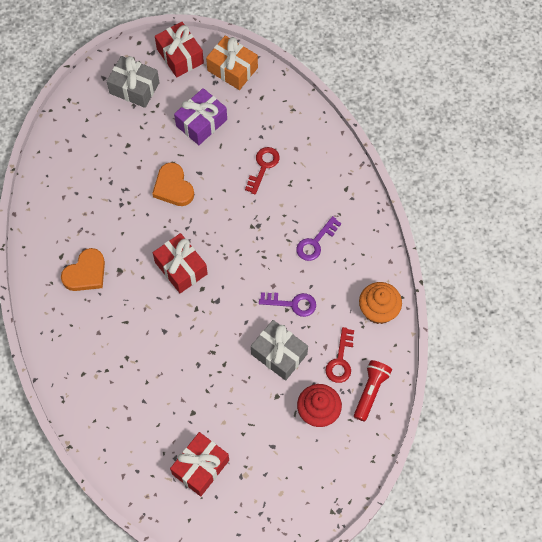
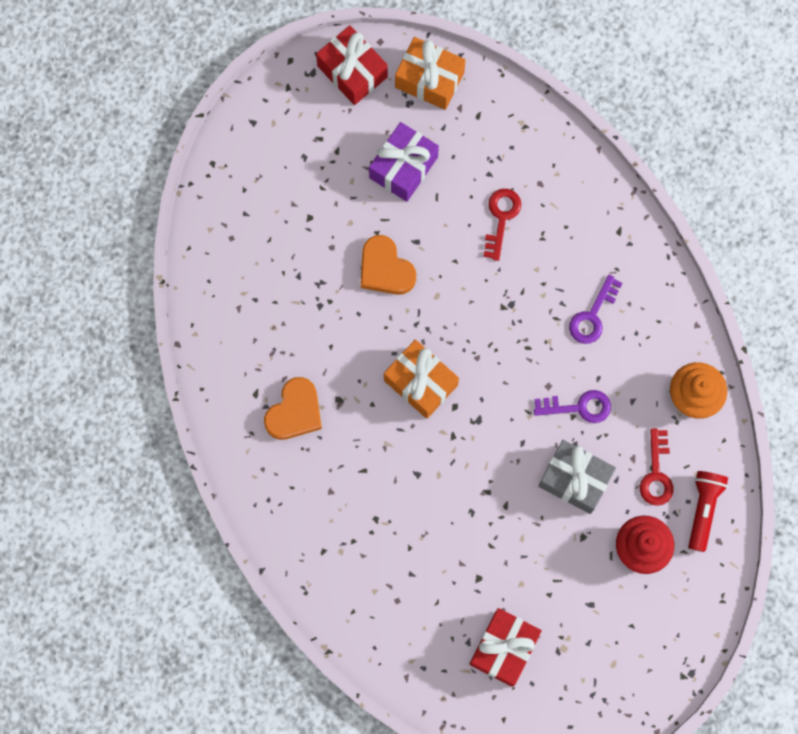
camera: 10 degrees left, 10 degrees up
(134, 88) = (299, 131): grey gift -> none
(181, 268) = (421, 382): red gift -> orange gift

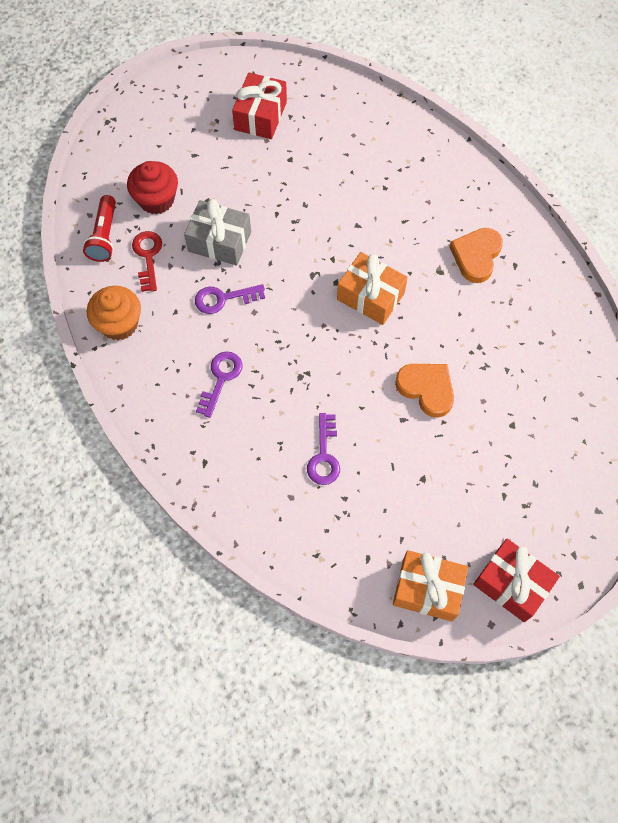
camera: 170 degrees right, 10 degrees down
(403, 167) = (432, 490): purple gift -> none
(501, 218) = (324, 455): red key -> purple key

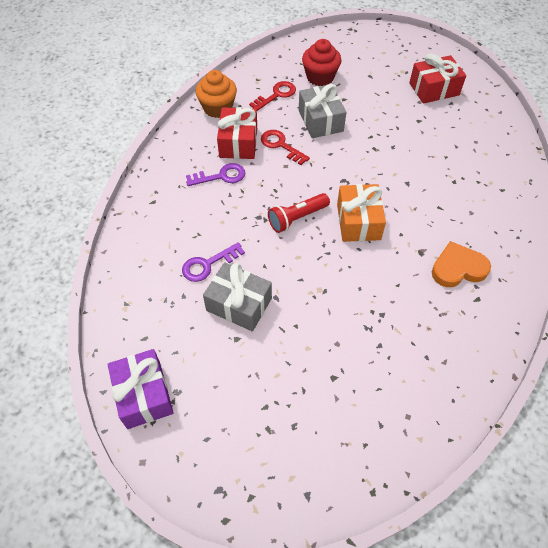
camera: 55 degrees right, 10 degrees down
(104, 236) = (271, 69): red flashlight -> red flashlight (297, 218)
(224, 299) = (281, 145): purple key -> red key
(388, 455) = (239, 304): none -> grey gift
(426, 389) = (314, 299): orange heart -> none
(427, 589) = (144, 395): orange gift -> purple gift
(511, 584) = (188, 458): red gift -> red gift (238, 142)

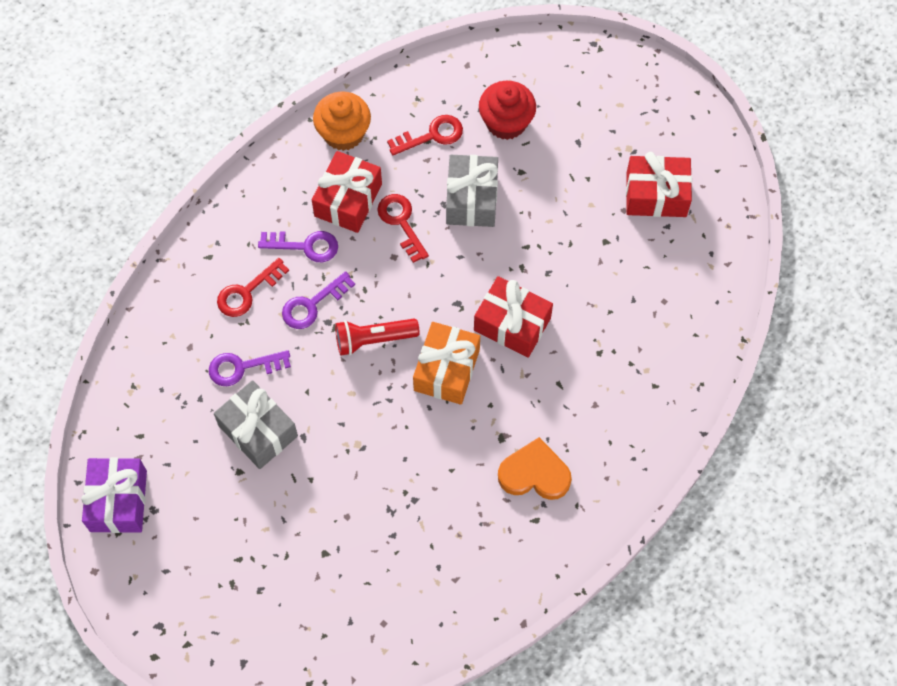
camera: 20 degrees right, 10 degrees up
(191, 215) = (247, 292): none -> red key
(242, 209) = (313, 304): none -> purple key
(387, 181) = (512, 324): none -> red gift

